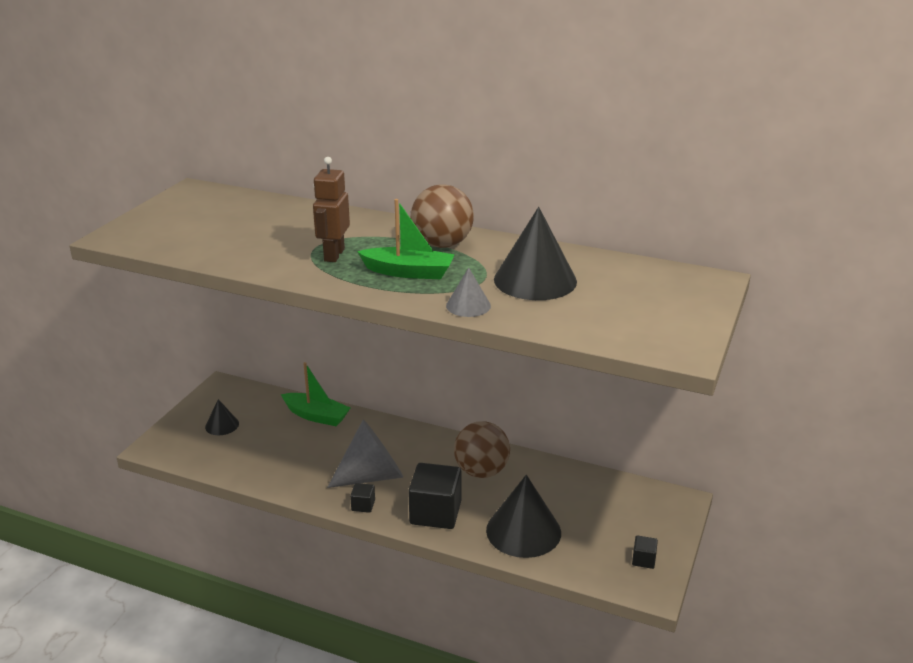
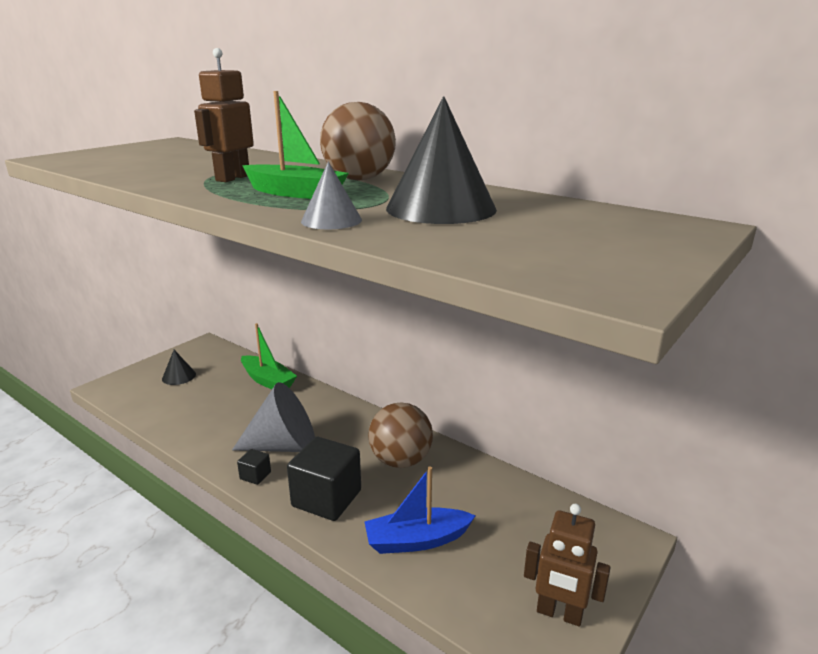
camera: 15 degrees right, 5 degrees down
(523, 531) = (417, 540): black cone -> blue boat
(643, 560) = (559, 614): black cube -> brown robot

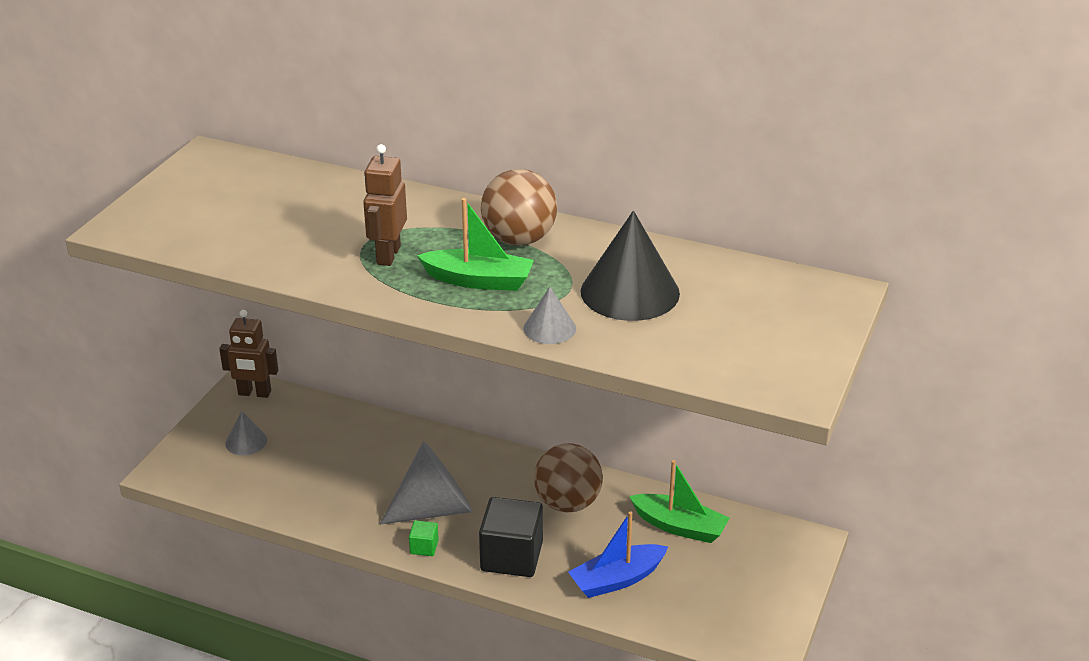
camera: 15 degrees left, 10 degrees up
(179, 376) = (246, 441): black cone -> grey cone
(255, 475) = (424, 547): black cube -> green cube
(267, 380) = (363, 429): green boat -> green boat (679, 526)
(559, 614) = (758, 615): brown robot -> brown robot (254, 393)

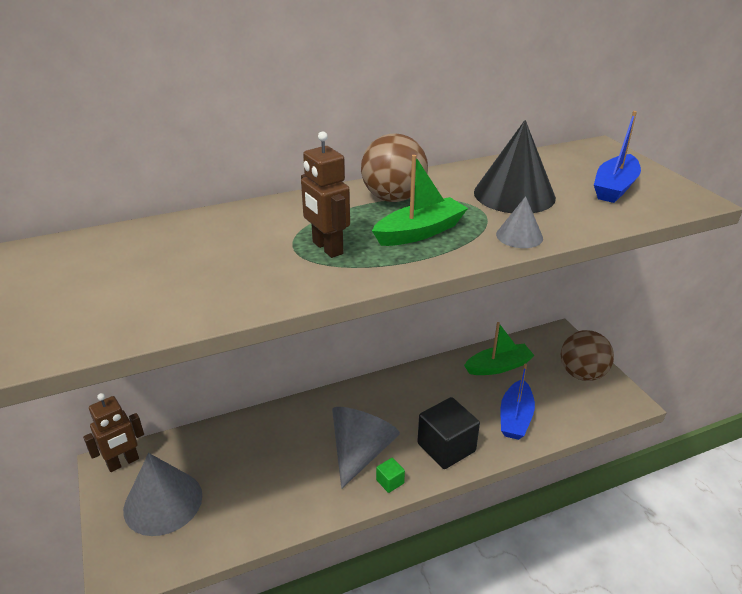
camera: 45 degrees left, 0 degrees up
(246, 441) = (163, 502): grey cone -> grey cone, size x1.94
(567, 503) = (428, 393): brown ball -> brown ball (582, 374)
(743, 337) = (614, 187): none -> blue boat

